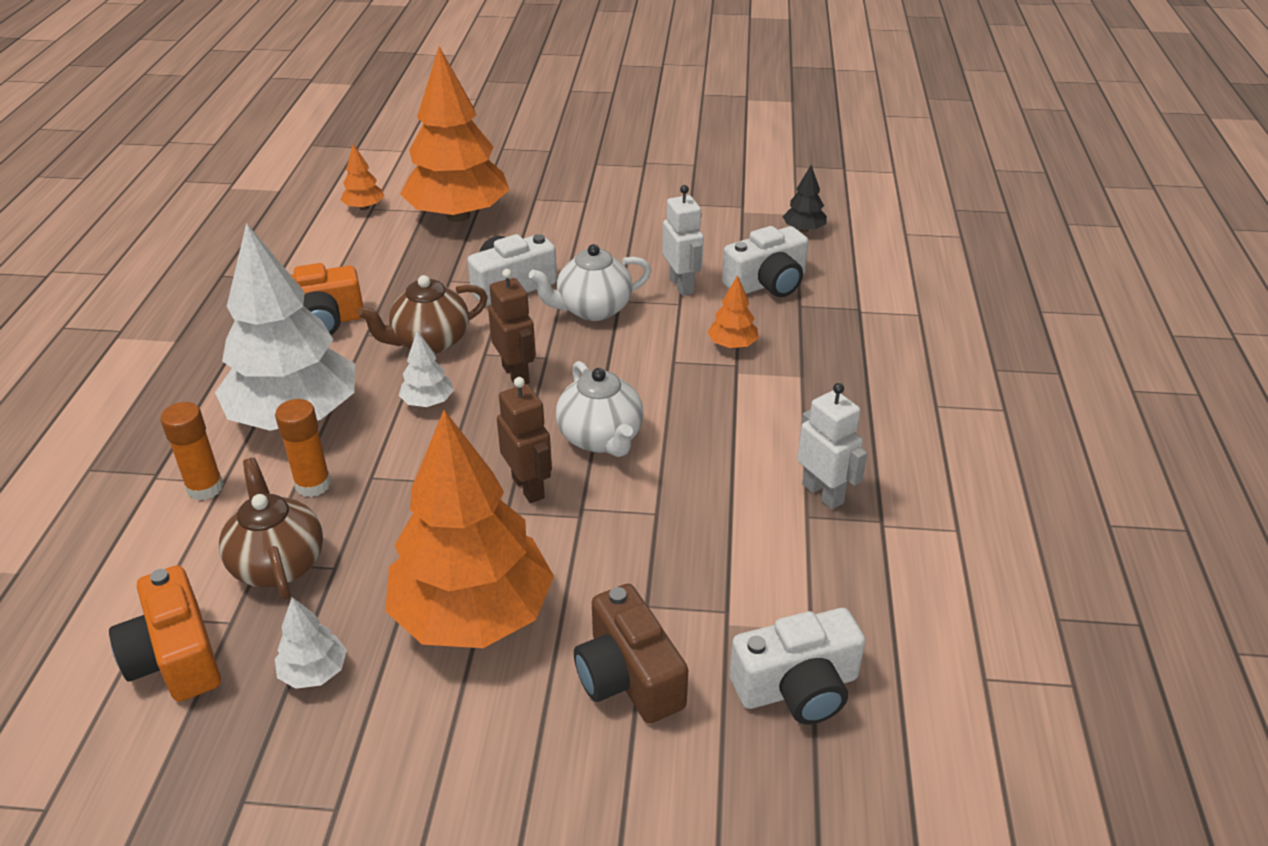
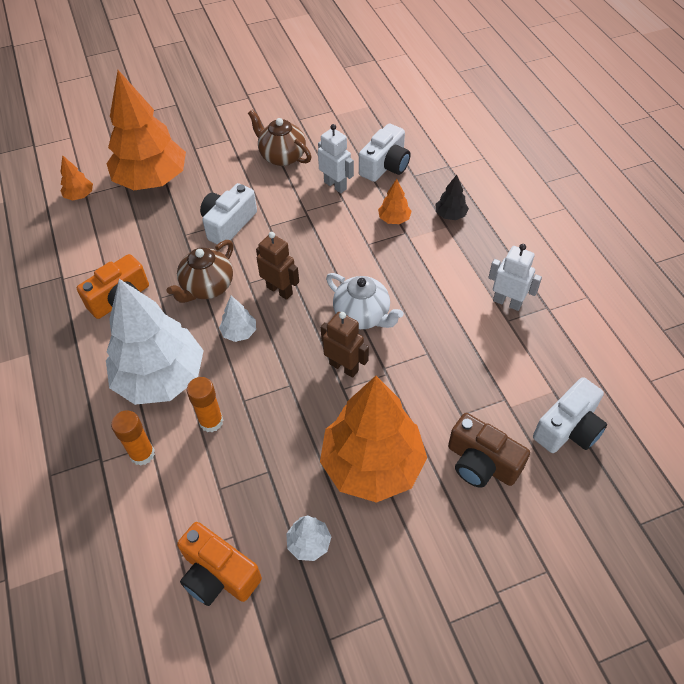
camera: 25 degrees left, 15 degrees up
(278, 563) = (232, 484): brown teapot -> brown teapot (282, 156)
(593, 309) = (293, 223): white teapot -> none
(803, 230) = (381, 117): black tree -> black tree (450, 215)

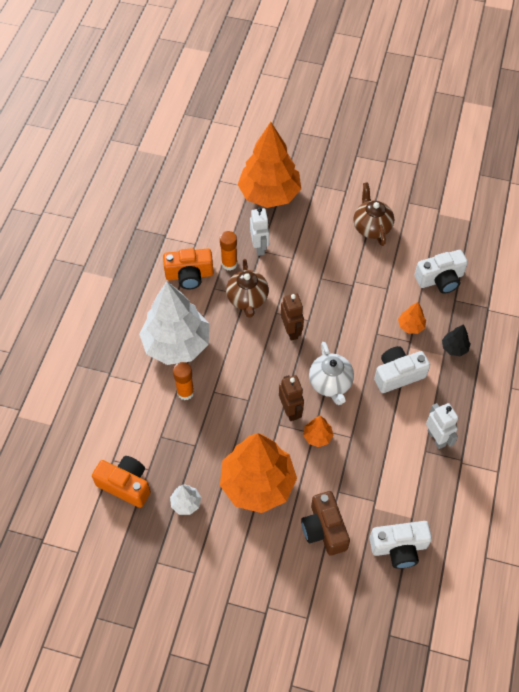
camera: 35 degrees right, 5 degrees up
(79, 195) = (215, 179): orange tree -> orange tree (317, 436)
(142, 454) = (134, 386): orange glue stick -> orange glue stick (229, 264)
(207, 287) = (247, 299): brown teapot -> brown teapot turned 75 degrees counterclockwise
(218, 574) = (125, 485): orange camera -> orange camera turned 135 degrees clockwise
(228, 224) = (295, 260): white camera -> white camera (398, 375)
(239, 332) = (244, 344): white tree -> none
(335, 185) = (391, 274): white robot -> white robot (259, 247)

